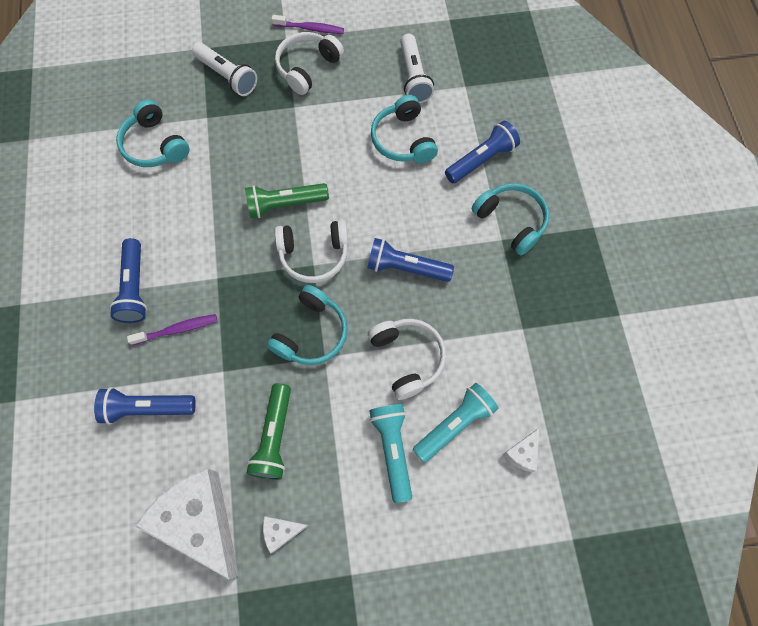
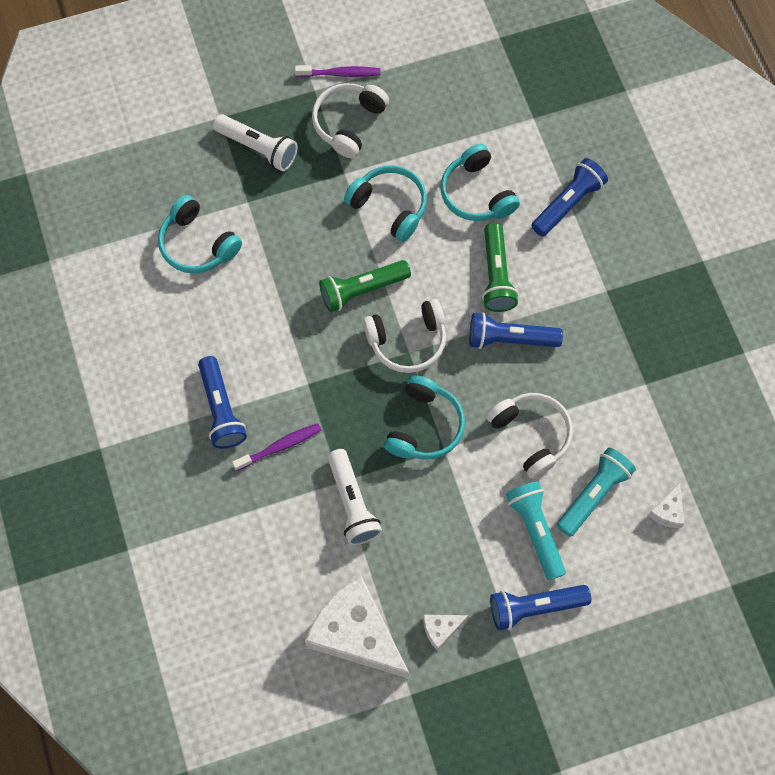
camera: 10 degrees left, 0 degrees up
(147, 408) = (271, 533): blue flashlight -> blue flashlight (535, 607)
(274, 437) = (411, 539): green flashlight -> green flashlight (496, 275)
(413, 77) = (473, 116): white flashlight -> white flashlight (352, 503)
(511, 221) = (613, 268): turquoise headphones -> turquoise headphones (389, 206)

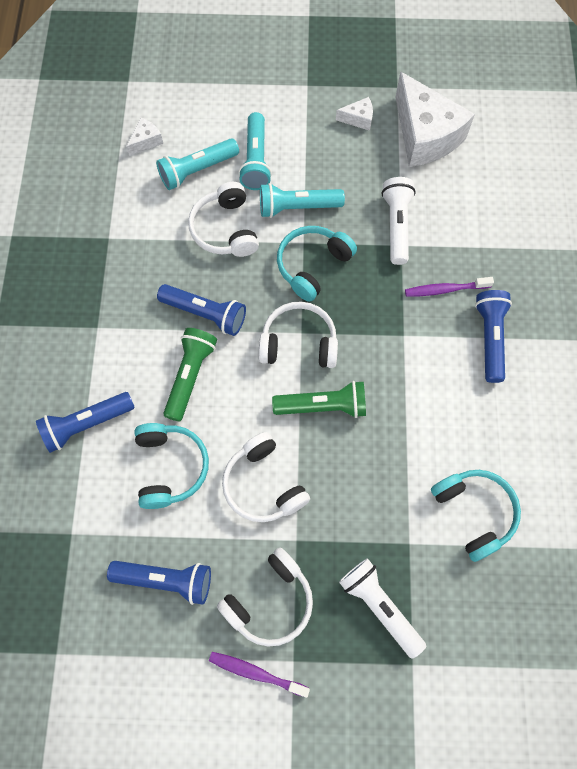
camera: 160 degrees left, 0 degrees up
(389, 206) = (263, 484): turquoise headphones -> white headphones
(466, 487) = (297, 207): none -> turquoise flashlight
(535, 607) = (281, 111): blue flashlight -> blue flashlight (166, 580)

